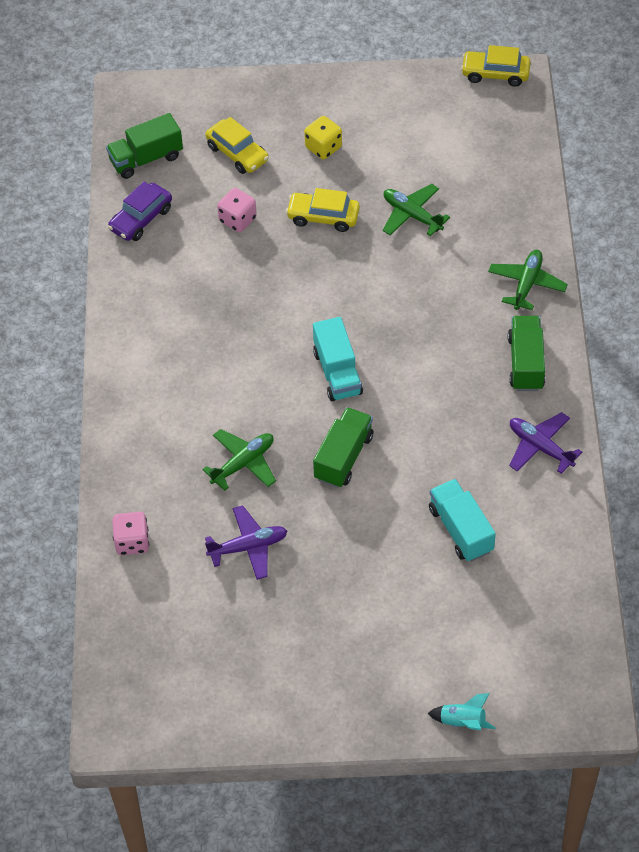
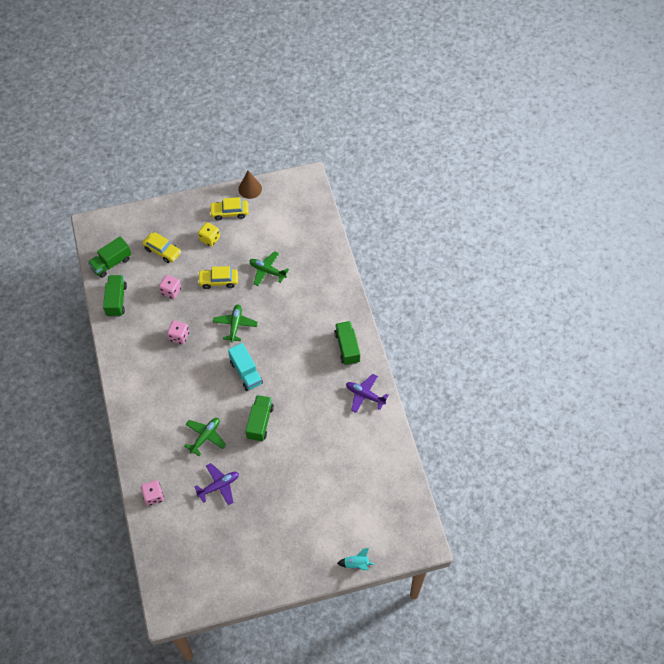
camera: 15 degrees left, 5 degrees up
(141, 219) = (116, 300): purple car -> green truck
(235, 294) = (179, 336): none -> pink dice
(411, 78) = (250, 189): none -> brown cone
(461, 530) = (332, 452): turquoise truck -> none
(495, 74) = (295, 178): yellow car -> yellow car (229, 212)
(526, 284) = (338, 301): green plane -> green plane (235, 325)

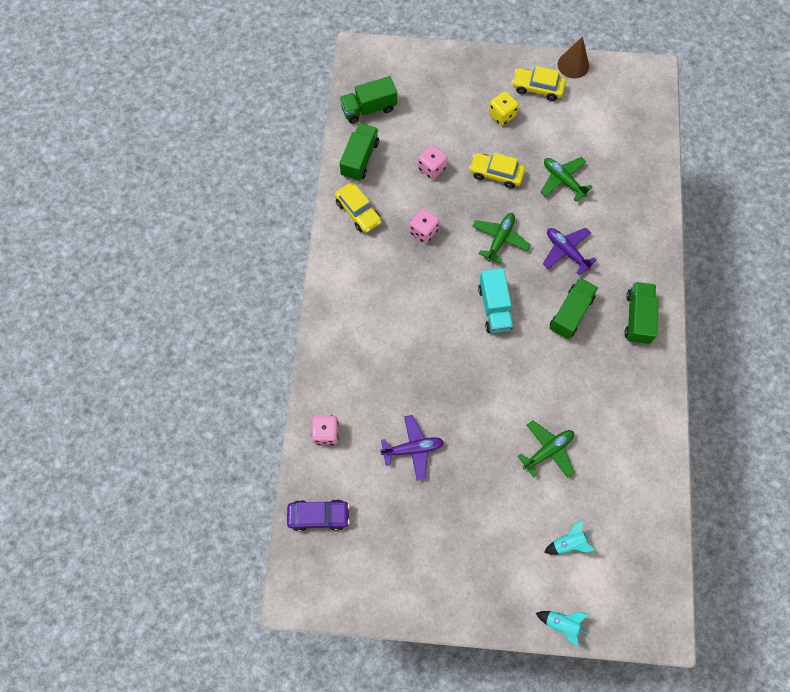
camera: 20 degrees right, 10 degrees up
(162, 251) = (437, 112): yellow car -> yellow car (358, 212)
(167, 553) = (319, 516): none -> purple car
(205, 437) = (416, 376): green plane -> green plane (547, 451)
(260, 422) = (492, 381): green truck -> green truck (570, 313)
(345, 511) = (568, 543): none -> turquoise rocket
(365, 395) = (642, 392): purple plane -> purple plane (566, 251)

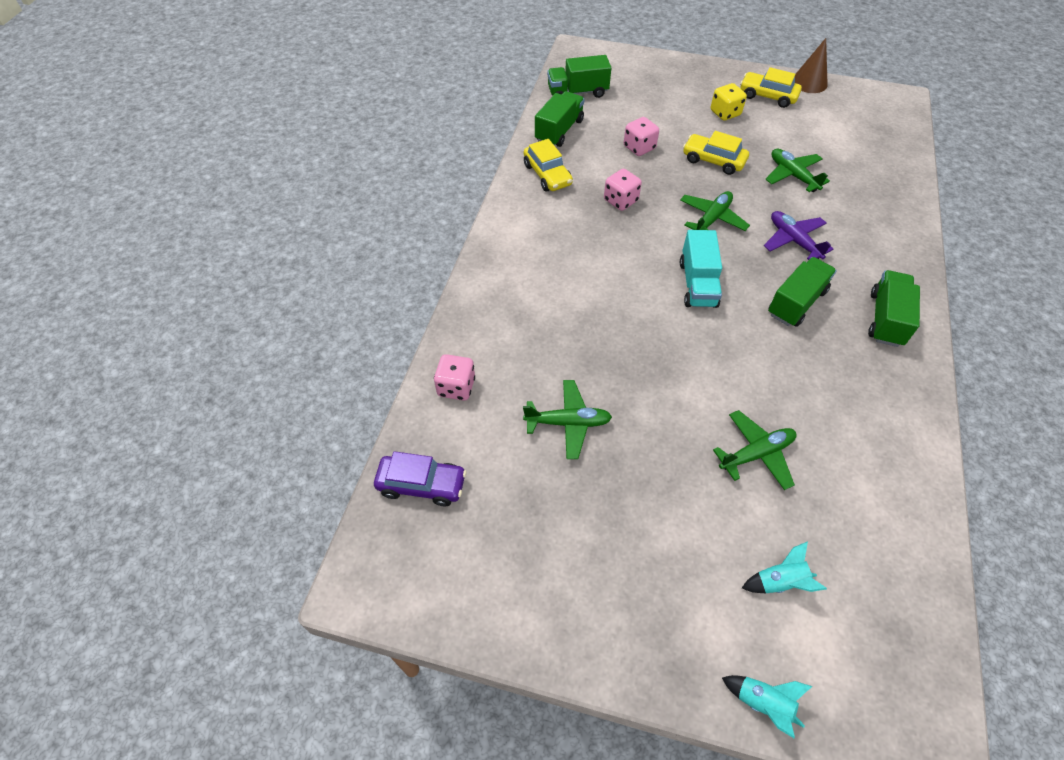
camera: 10 degrees right, 15 degrees down
(413, 449) = (568, 423): purple plane -> green plane

